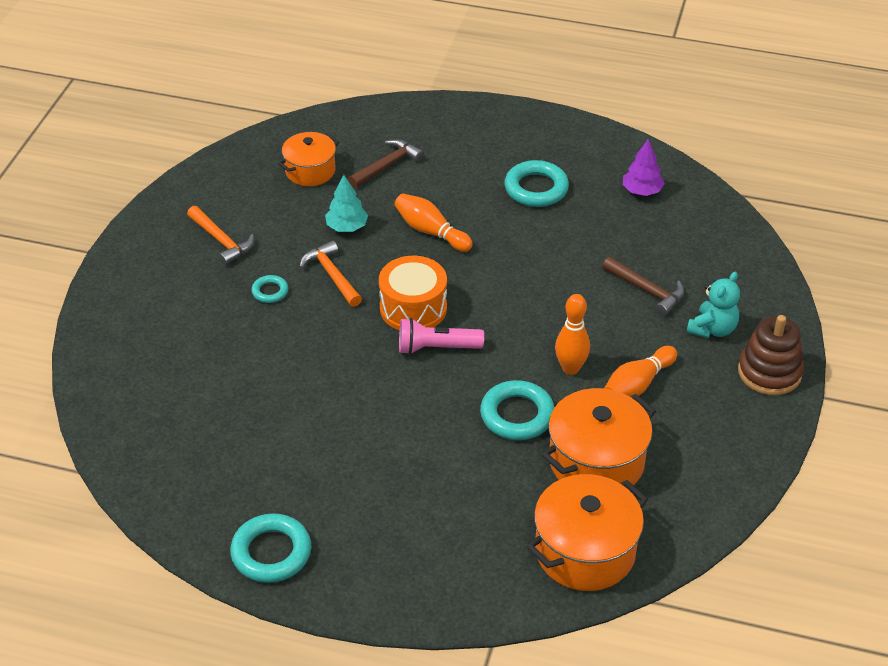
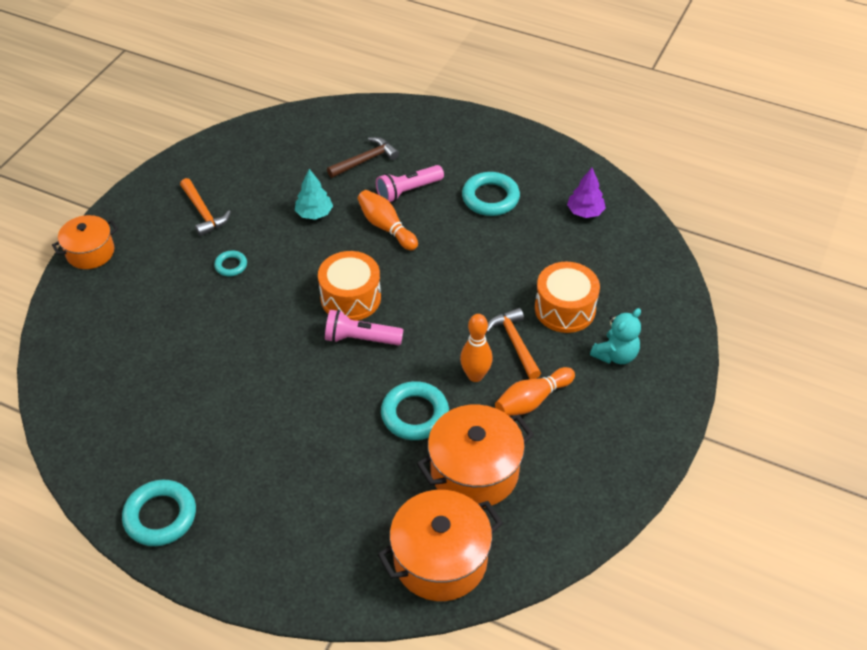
camera: 10 degrees right, 5 degrees up
(310, 171) = (297, 157): orange pot -> orange pot (90, 252)
(332, 275) = (288, 257): orange hammer -> orange hammer (514, 343)
(444, 192) = (408, 191): none -> pink flashlight
(647, 290) = (565, 309): brown hammer -> orange drum
(769, 372) = (658, 405): brown stacking toy -> none

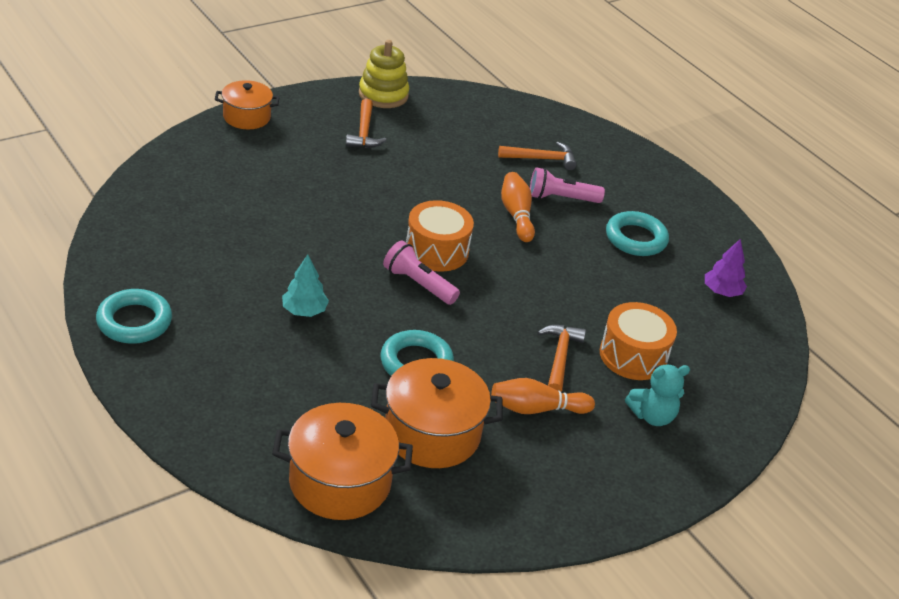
camera: 25 degrees right, 10 degrees down
(190, 165) = (383, 95): none -> yellow stacking toy
(231, 265) = (353, 179): turquoise ring -> none
(314, 213) = (460, 176): turquoise tree -> turquoise tree (304, 311)
(365, 160) = (541, 159): brown hammer -> orange hammer
(475, 375) = (499, 363): orange bowling pin -> none

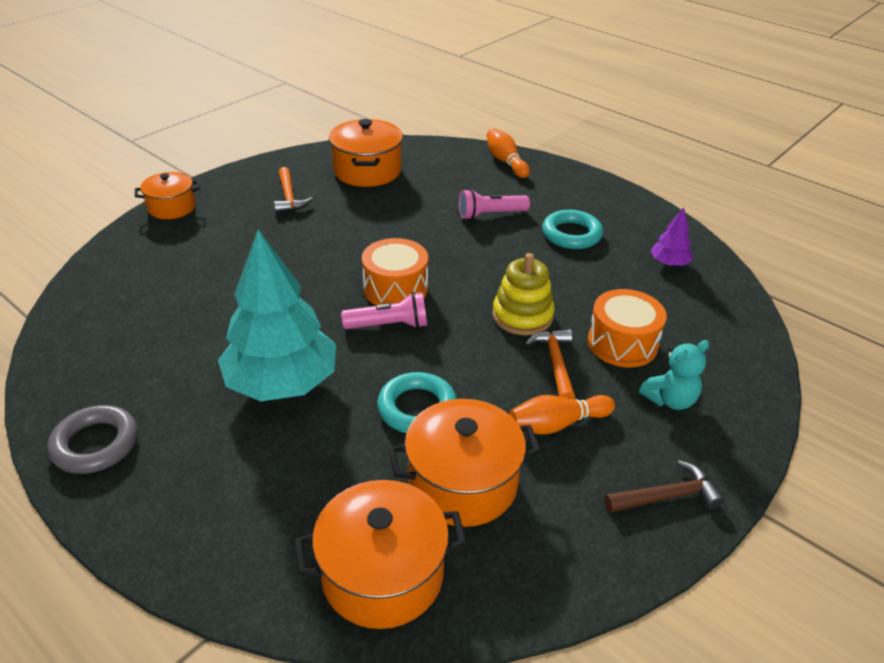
camera: 10 degrees left, 0 degrees up
(134, 321) = (95, 444): turquoise ring -> grey ring
(304, 311) = (282, 383): turquoise tree -> turquoise tree, size x2.28
(383, 95) = (296, 162): yellow stacking toy -> yellow stacking toy (522, 316)
(418, 284) = (389, 325): pink flashlight -> pink flashlight turned 150 degrees clockwise
(452, 121) = (367, 171): none -> orange pot
(516, 215) = (457, 238): orange bowling pin -> orange bowling pin (505, 161)
(541, 159) = (459, 185): orange hammer -> none
(606, 491) = (667, 496): none -> brown hammer

